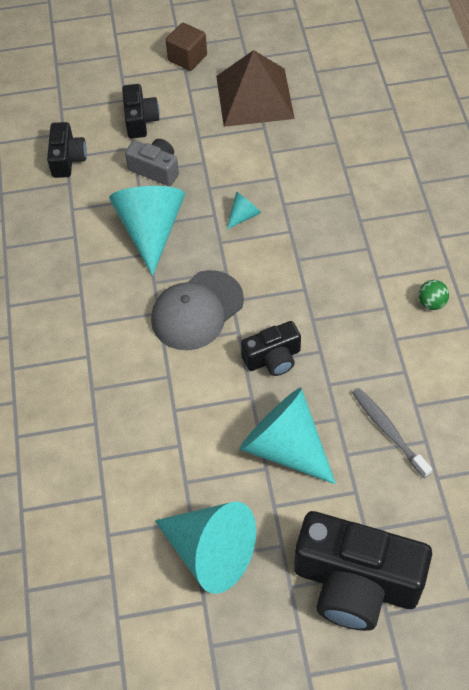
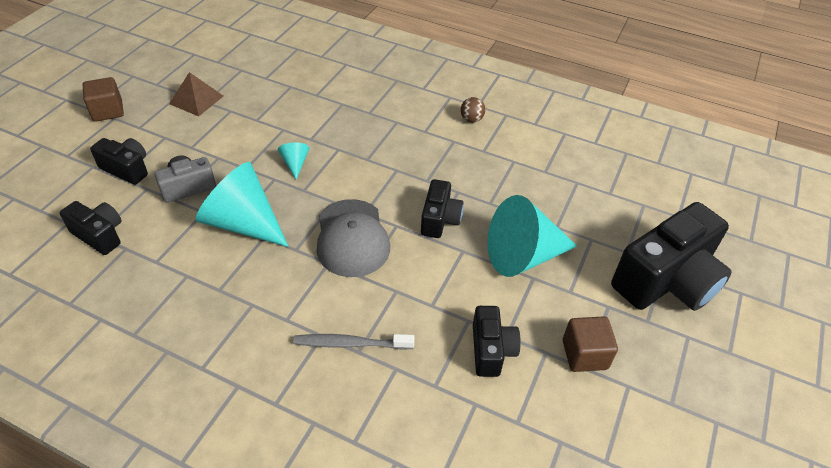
camera: 60 degrees left, 10 degrees down
(162, 479) = (491, 350): none -> black camera
(211, 552) = (584, 354): turquoise cone -> brown cube
(254, 97) = (196, 100): brown pyramid -> brown pyramid, size x0.57
(388, 431) = (555, 195): grey toothbrush -> grey toothbrush (351, 344)
(431, 303) = (471, 119): green ball -> brown ball

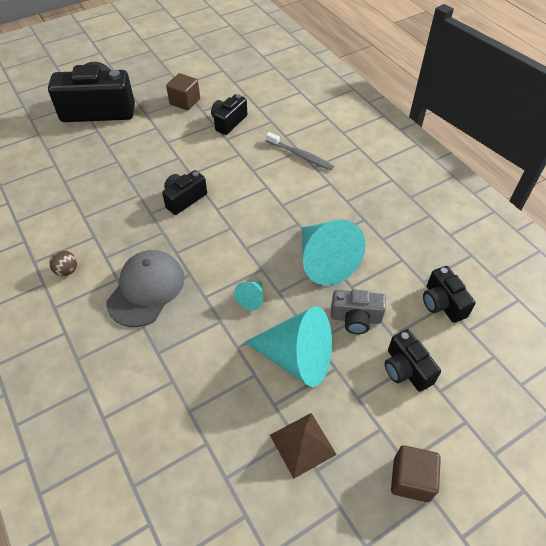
camera: 145 degrees left, 5 degrees up
(352, 238) = (254, 213): grey cap -> grey cap (146, 289)
(523, 256) = (158, 154): turquoise cone -> turquoise cone (297, 357)

